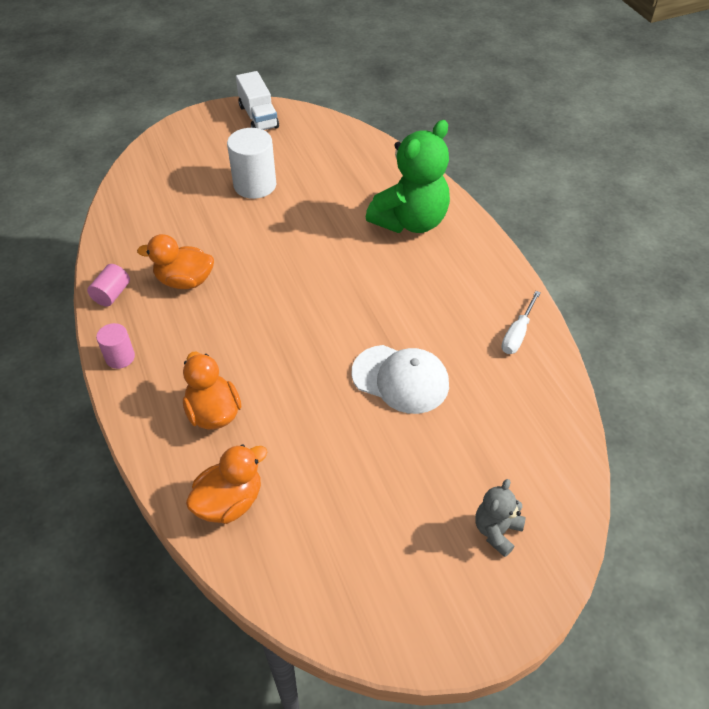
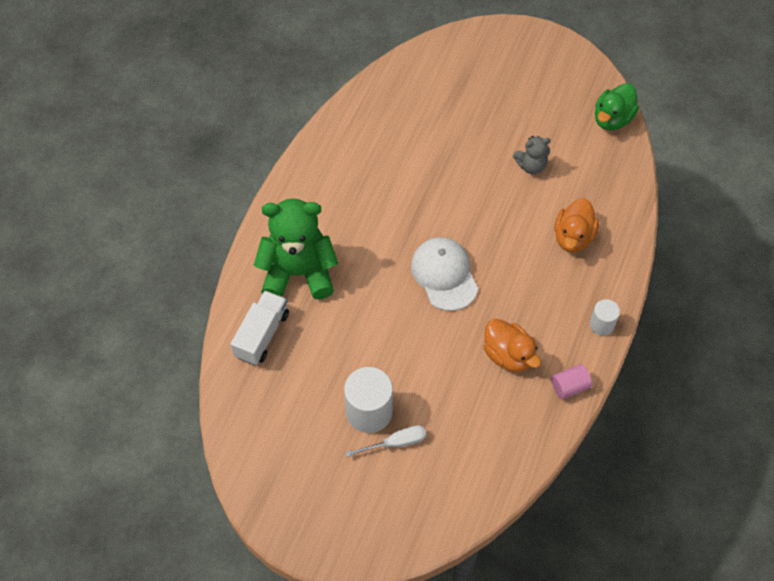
camera: 135 degrees left, 10 degrees up
(120, 357) = (602, 324): pink cylinder -> white cylinder
(229, 502) = (607, 179): orange duck -> none
(258, 117) = (279, 502): white truck -> white truck (262, 335)
(288, 587) = (612, 119): none -> green duck
(400, 379) = (443, 170): white cap -> white cap (444, 275)
(496, 531) = (486, 65): grey teddy bear -> grey teddy bear (531, 166)
(517, 334) = (342, 140): white screwdriver -> white screwdriver (395, 443)

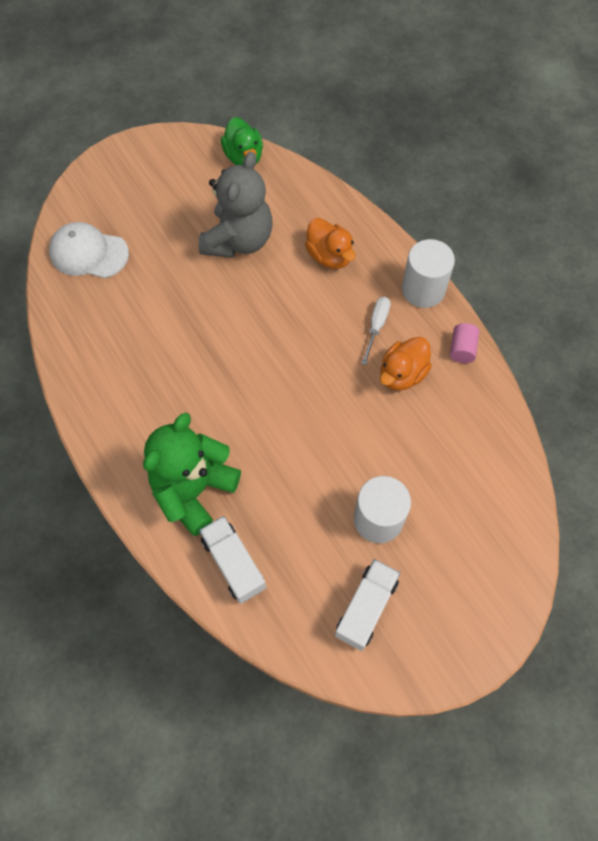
camera: 55 degrees left, 5 degrees up
(292, 445) = (366, 608): none -> white truck
(395, 443) = (423, 516): white screwdriver -> white screwdriver (376, 326)
(444, 275) = (290, 372): white cap -> white cap (88, 253)
(508, 355) = (402, 374): orange duck -> orange duck turned 135 degrees clockwise
(531, 166) = (238, 240): grey teddy bear -> grey teddy bear, size x2.09
(602, 324) = (423, 289): white cylinder -> white cylinder, size x1.79

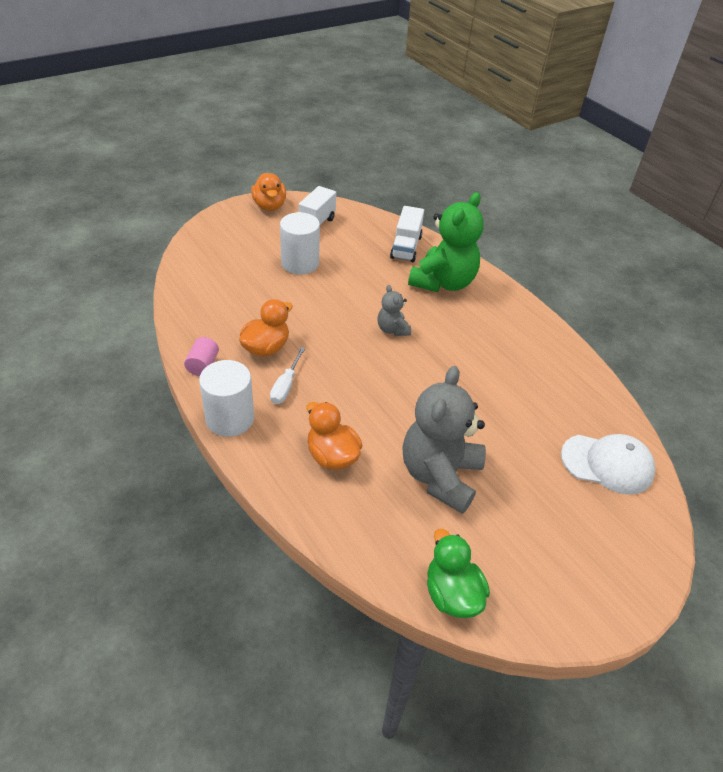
camera: 175 degrees right, 20 degrees down
(233, 563) = (406, 247): white truck -> white truck turned 45 degrees clockwise
(265, 405) = (392, 329): none -> grey teddy bear
(436, 658) = (269, 206): none -> orange duck

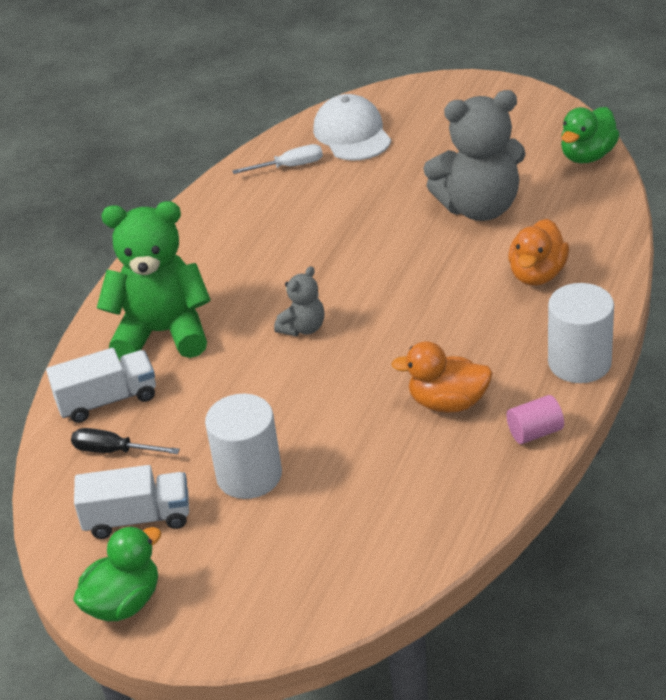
camera: 115 degrees left, 5 degrees down
(269, 206) = (124, 603): orange duck -> green duck
(286, 386) = (487, 353): white screwdriver -> white screwdriver (289, 166)
(366, 236) = (114, 451): none -> black screwdriver

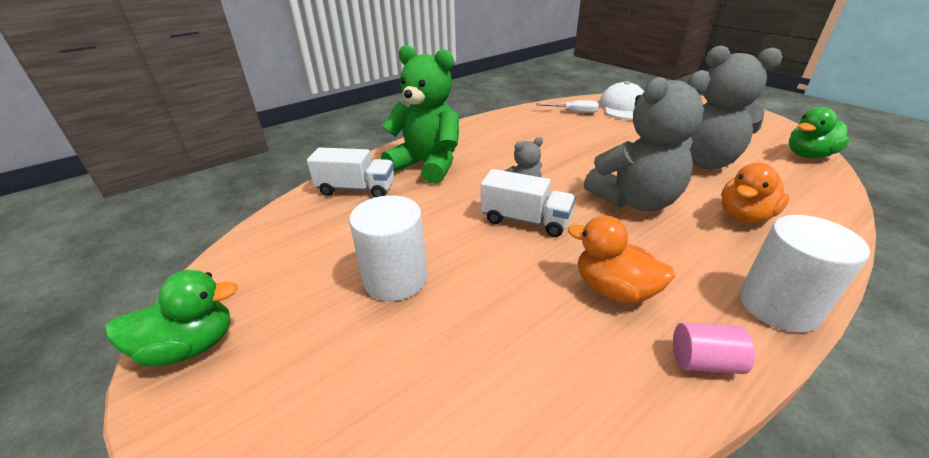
camera: 25 degrees right, 5 degrees down
(114, 451) = (325, 220): black screwdriver -> none
(138, 518) = (285, 275): white truck -> white truck (525, 220)
(428, 294) = (635, 201): none -> grey teddy bear

